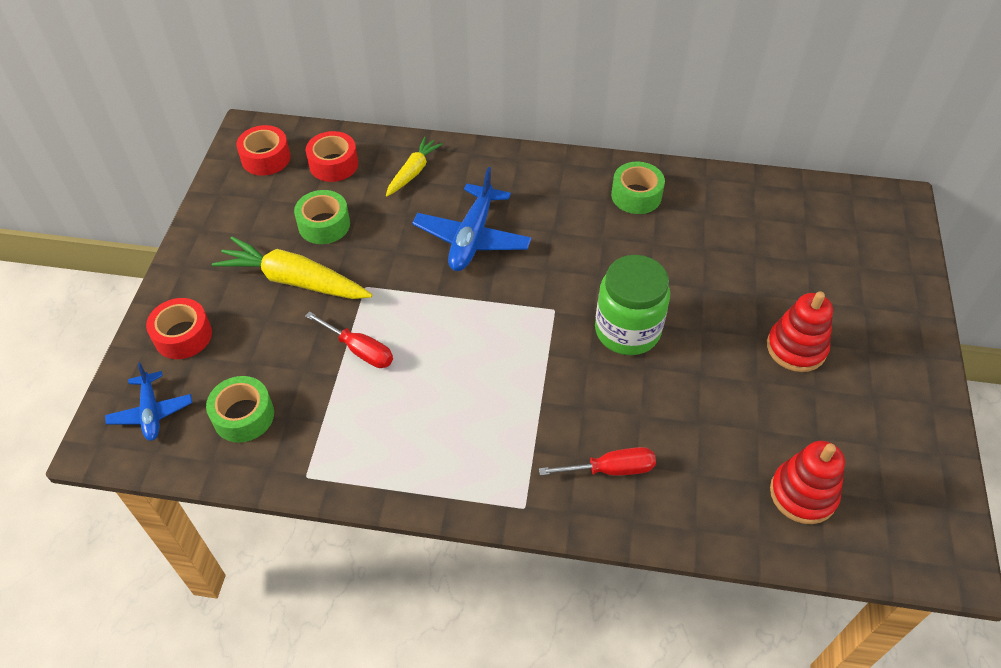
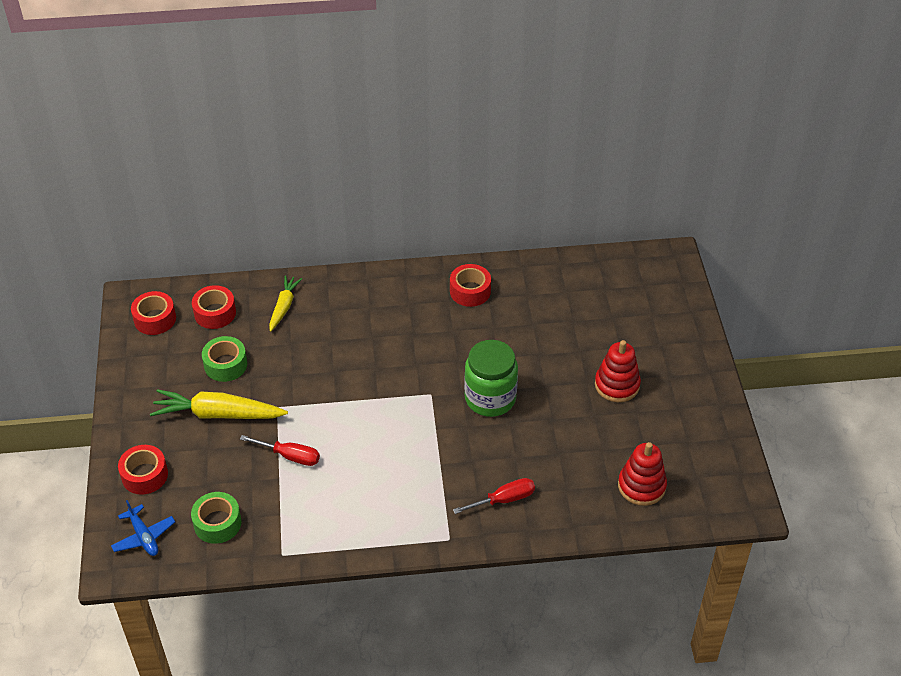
camera: 15 degrees left, 5 degrees down
(472, 238) = (350, 351): blue plane -> none
(636, 195) = (470, 291): green tape -> red tape

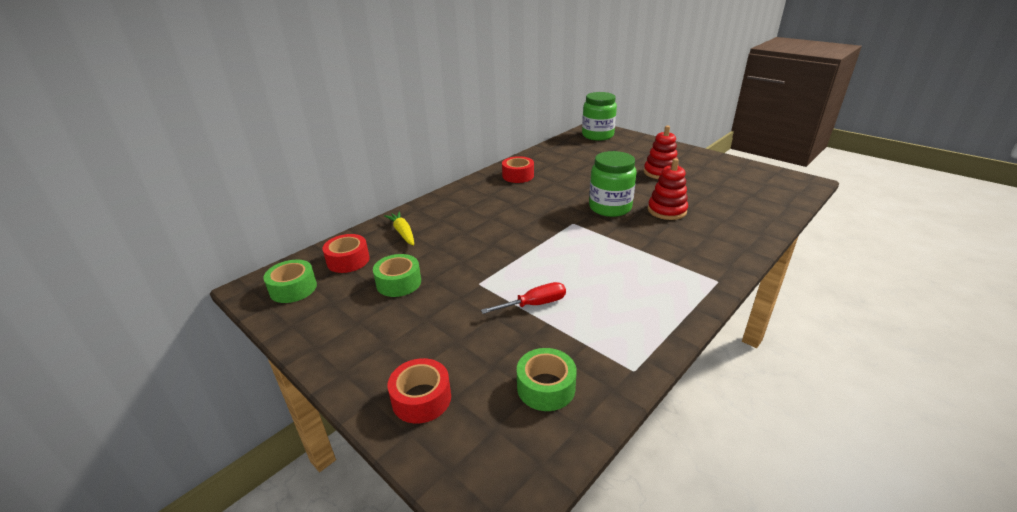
camera: 40 degrees left, 15 degrees down
(144, 536) = (490, 452): blue plane -> none
(155, 319) = (293, 288): red tape -> green tape
(218, 414) = (434, 314): yellow carrot -> none
(503, 500) = (706, 243): red screwdriver -> none
(641, 486) = (752, 199): red stacking toy -> red stacking toy (667, 211)
(651, 275) = (597, 135): none -> green jar

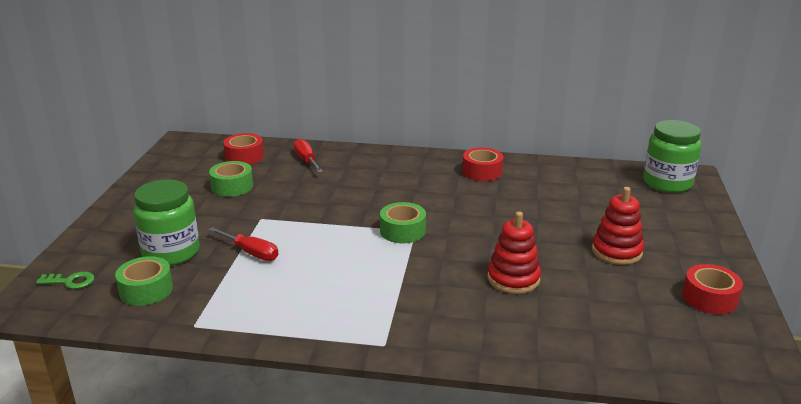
camera: 55 degrees right, 5 degrees down
(293, 288) = (192, 153): green tape -> green tape (402, 231)
(403, 233) = (306, 160): yellow carrot -> red screwdriver
(421, 398) = (105, 245): red tape -> red tape (709, 298)
(478, 446) = (70, 281): none -> green key
(610, 208) = (475, 242): green jar -> green jar (171, 252)

